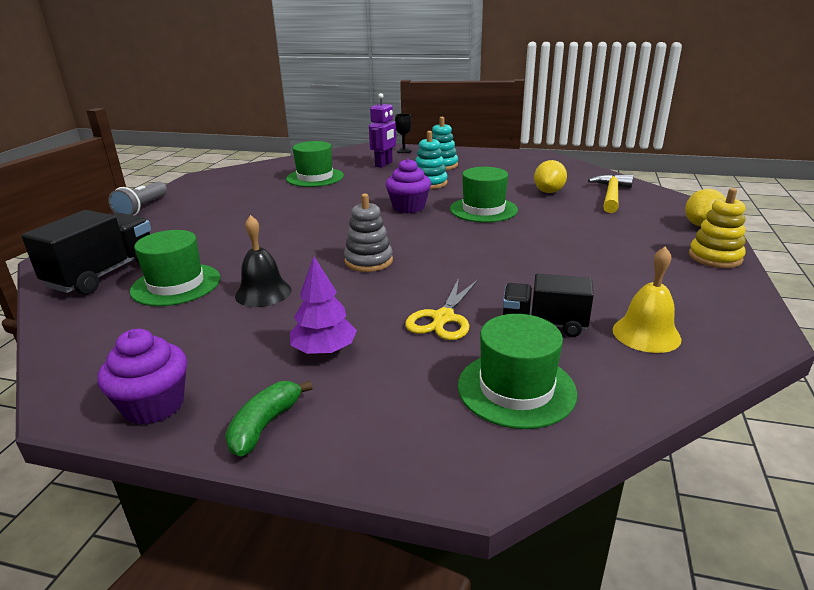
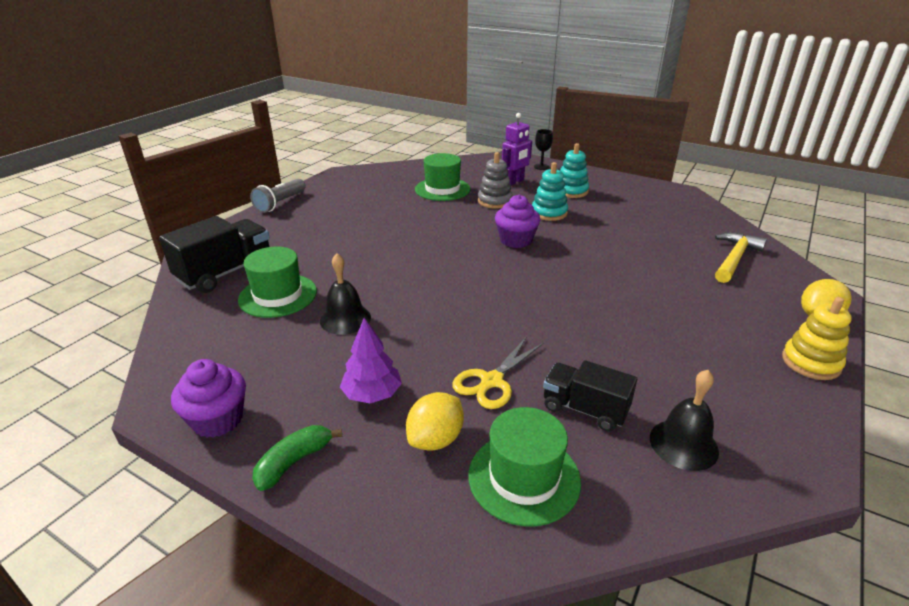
camera: 15 degrees right, 5 degrees up
(368, 261) = (451, 300): grey stacking toy -> grey stacking toy (495, 201)
(483, 209) = (588, 255): green hat -> none
(548, 192) = (668, 243): yellow lemon -> yellow lemon (435, 439)
(646, 334) = (683, 444): yellow bell -> black bell

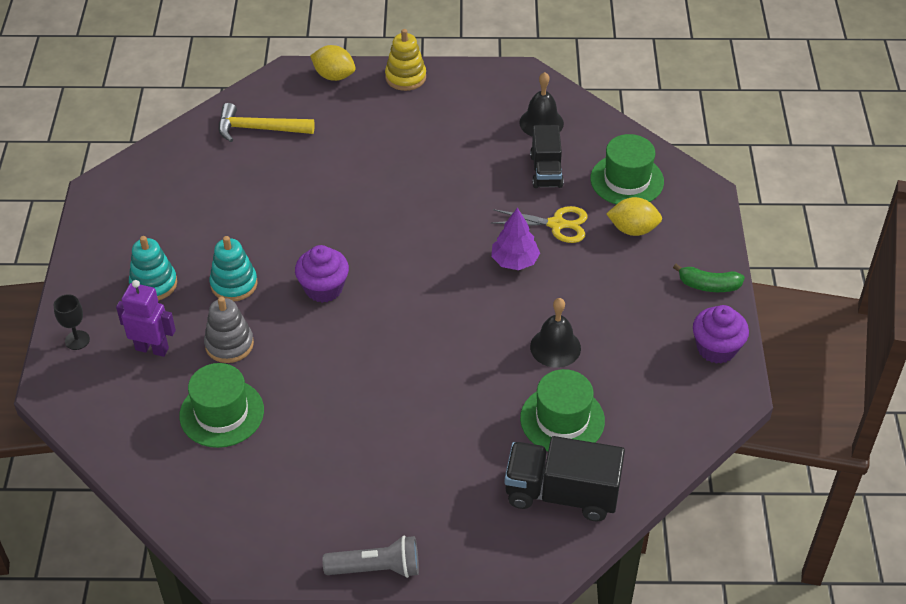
camera: 120 degrees left, 15 degrees up
(372, 394) = (623, 280): purple tree -> purple tree (514, 261)

